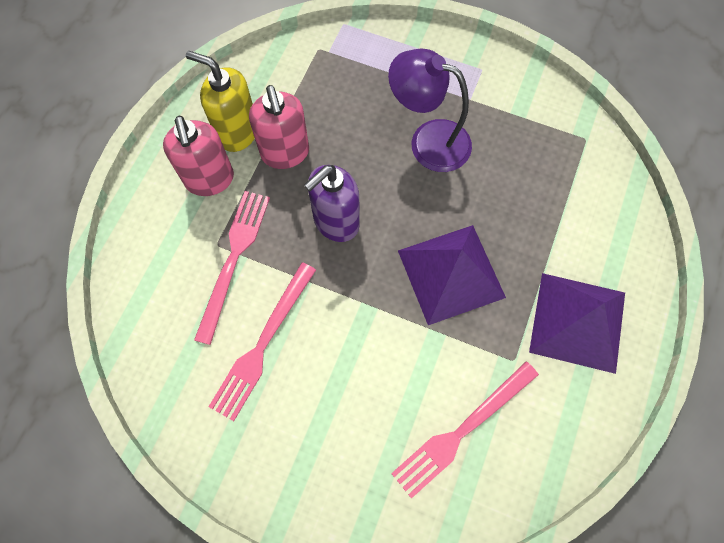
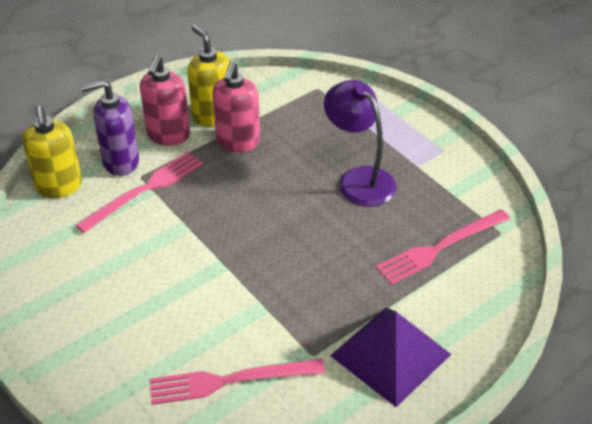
camera: 30 degrees right, 25 degrees down
(142, 301) = (59, 186): none -> yellow soap dispenser
(263, 344) = (122, 251): pink fork -> pink fork (440, 248)
(336, 222) = (241, 200): purple soap dispenser -> purple soap dispenser (120, 162)
(450, 273) = (306, 273): purple pyramid -> none

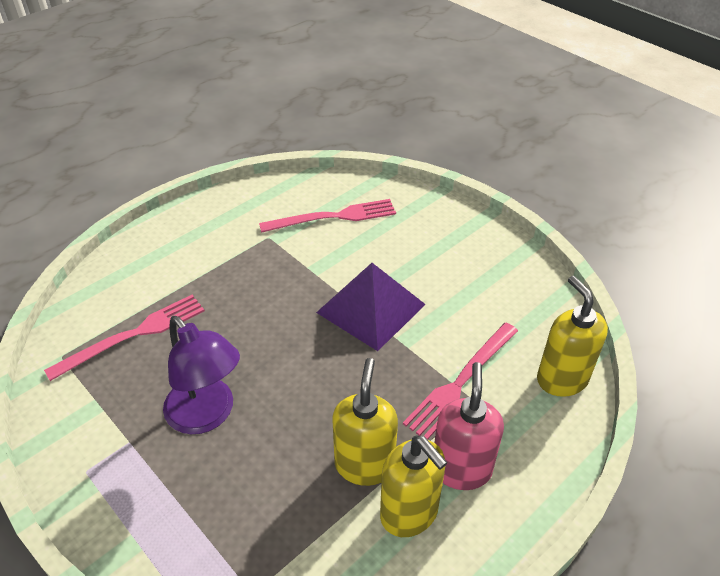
camera: 175 degrees right, 0 degrees up
(120, 162) = (506, 420): purple soap dispenser -> none
(238, 142) = (364, 465): pink soap dispenser -> yellow soap dispenser
(391, 355) = (203, 241): purple pyramid -> purple pyramid (370, 308)

